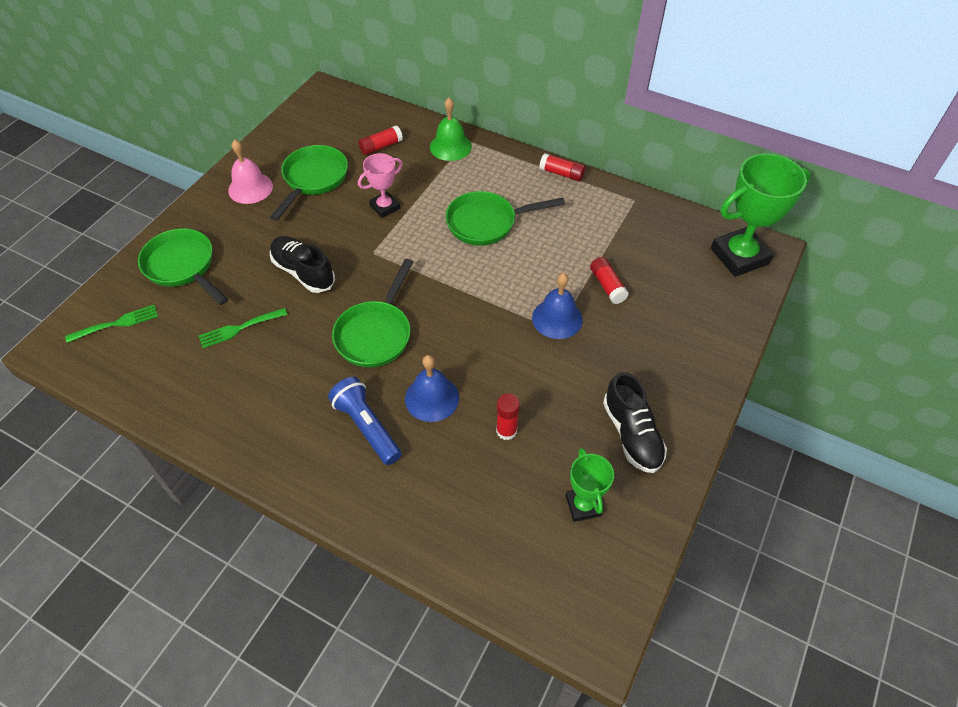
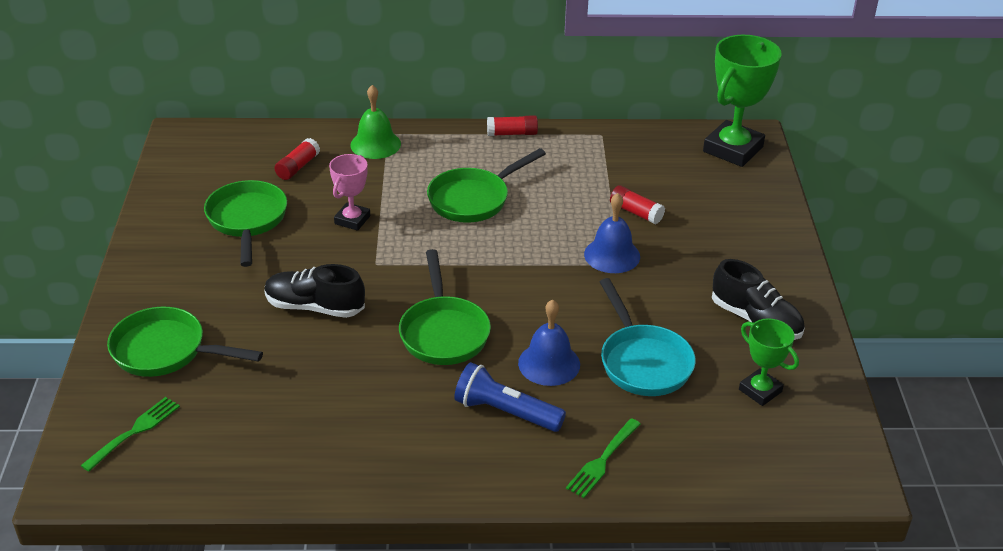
camera: 30 degrees left, 15 degrees down
(240, 328) = (289, 382): green fork -> green fork (602, 460)
(250, 188) = (178, 251): pink bell -> none
(506, 431) = (643, 362): red glue stick -> turquoise pan

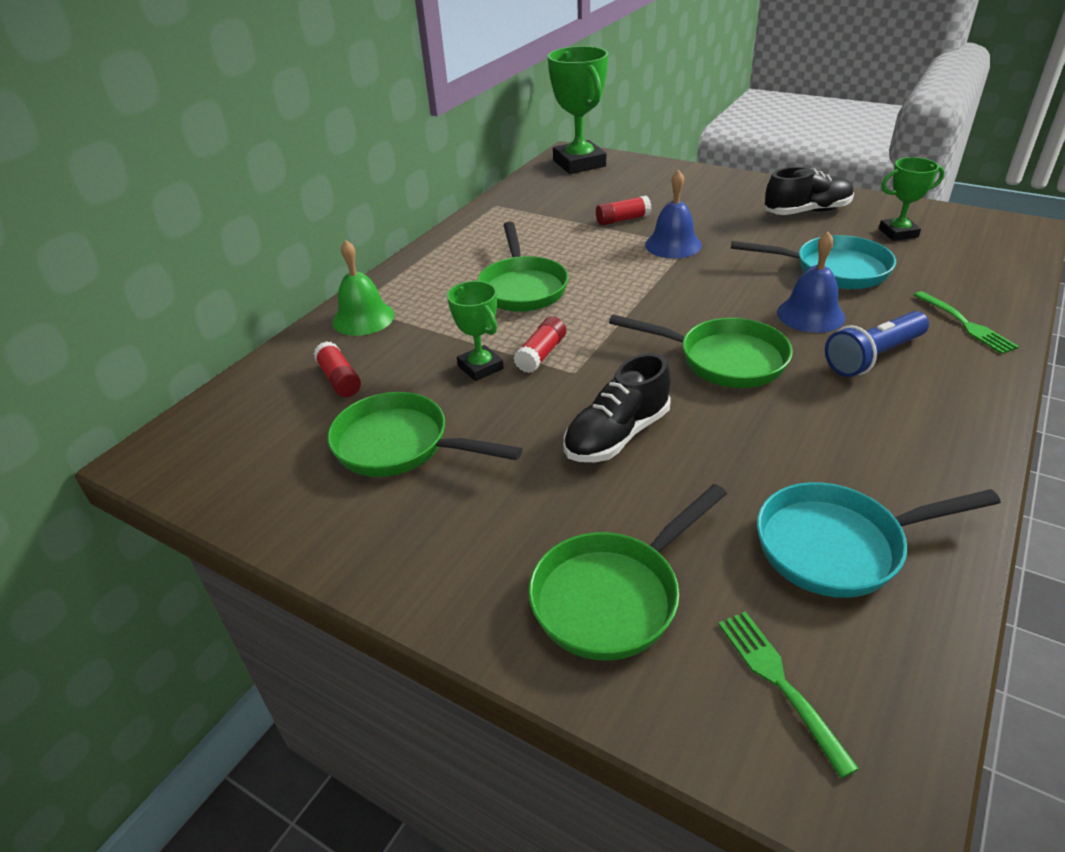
camera: 55 degrees left, 0 degrees up
(259, 434) = (838, 546): none -> turquoise pan
(352, 220) = (480, 367): pink trophy -> green trophy
(512, 133) = (442, 242): red glue stick -> red glue stick (541, 354)

